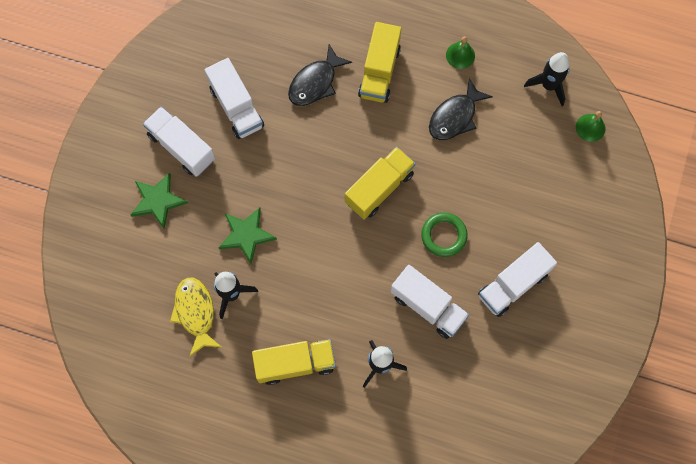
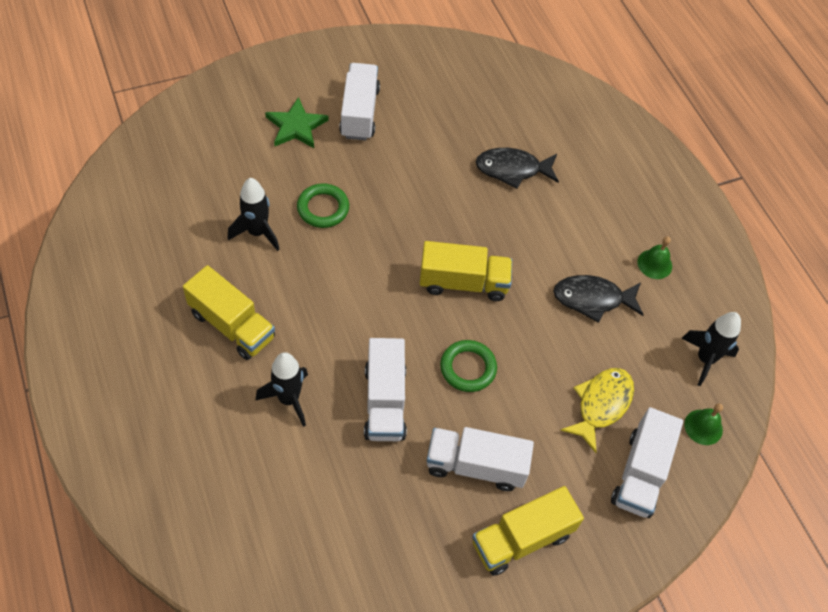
camera: 45 degrees right, 15 degrees down
(195, 313) = (217, 216): yellow fish -> yellow fish (601, 405)
(236, 107) = (432, 128): white truck -> white truck (640, 473)
(246, 235) = (323, 208): green star -> green ring
(379, 72) = (572, 211): yellow truck -> yellow truck (521, 539)

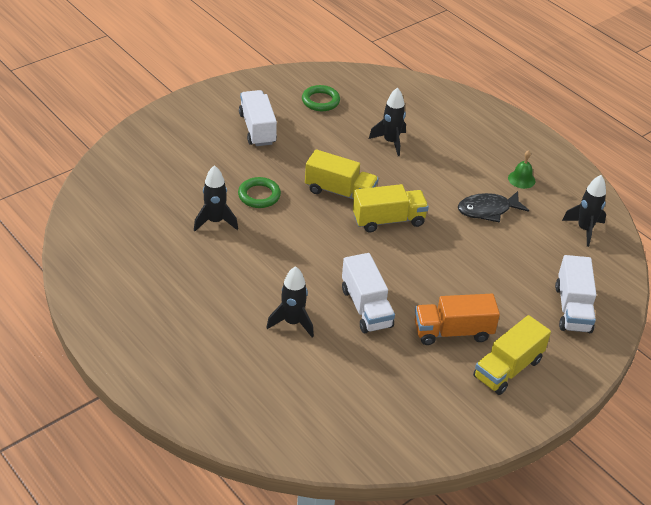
camera: 15 degrees left, 15 degrees down
(232, 325) = (225, 285): yellow truck -> yellow truck (340, 192)
(296, 126) = (212, 147): green star -> none
(468, 368) = (418, 272): green ring -> green ring (320, 101)
(475, 466) = (452, 332): white truck -> orange truck
(512, 169) = (390, 142): black fish -> black rocket
(601, 405) = (525, 273): yellow fish -> none
(703, 427) = (602, 270): green bell -> none

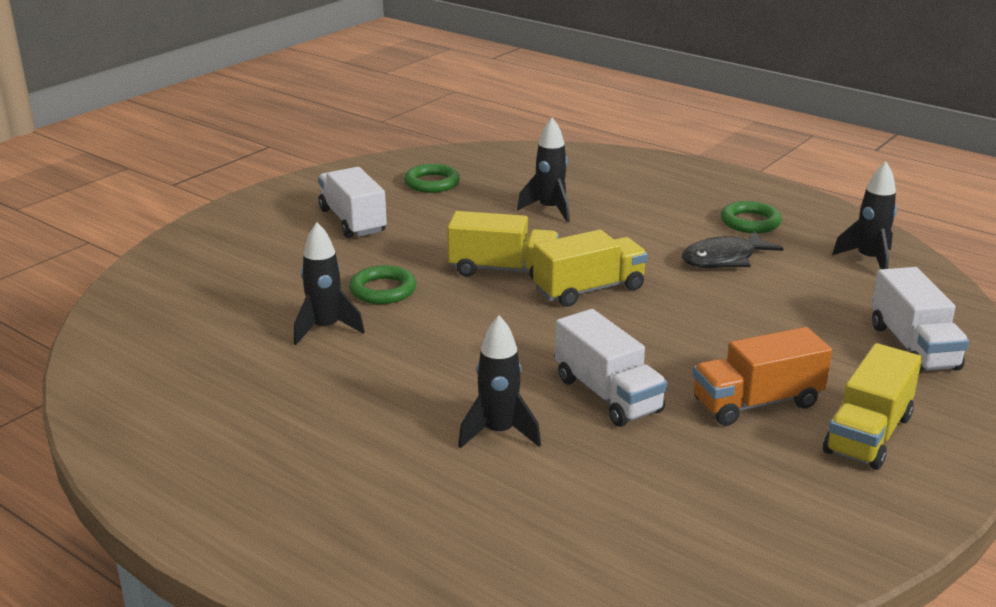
camera: 10 degrees left, 15 degrees down
(521, 179) = (750, 222): green bell -> green ring

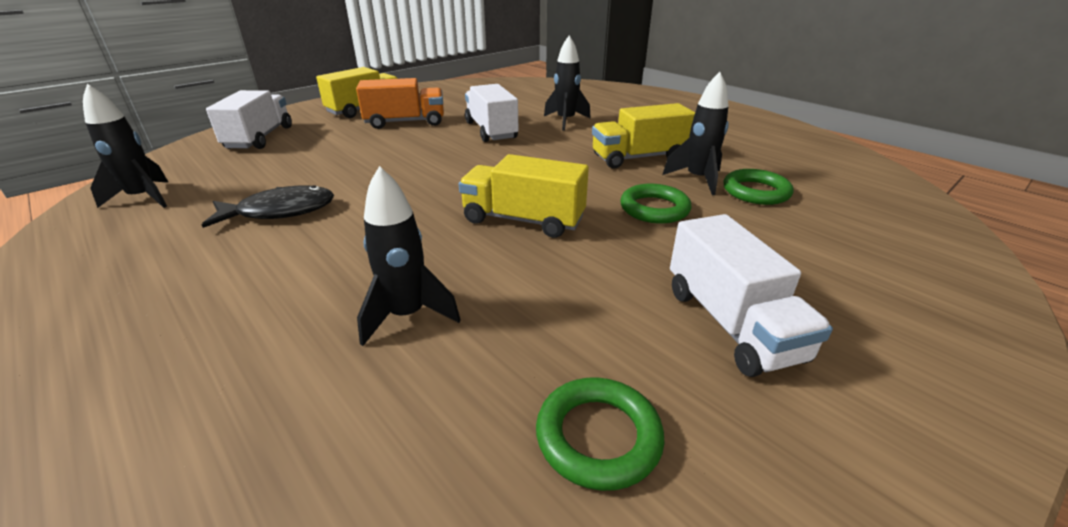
camera: 170 degrees left, 5 degrees up
(589, 290) = (449, 192): yellow truck -> yellow truck (638, 158)
(750, 222) = (165, 259): green ring -> green ring (756, 192)

